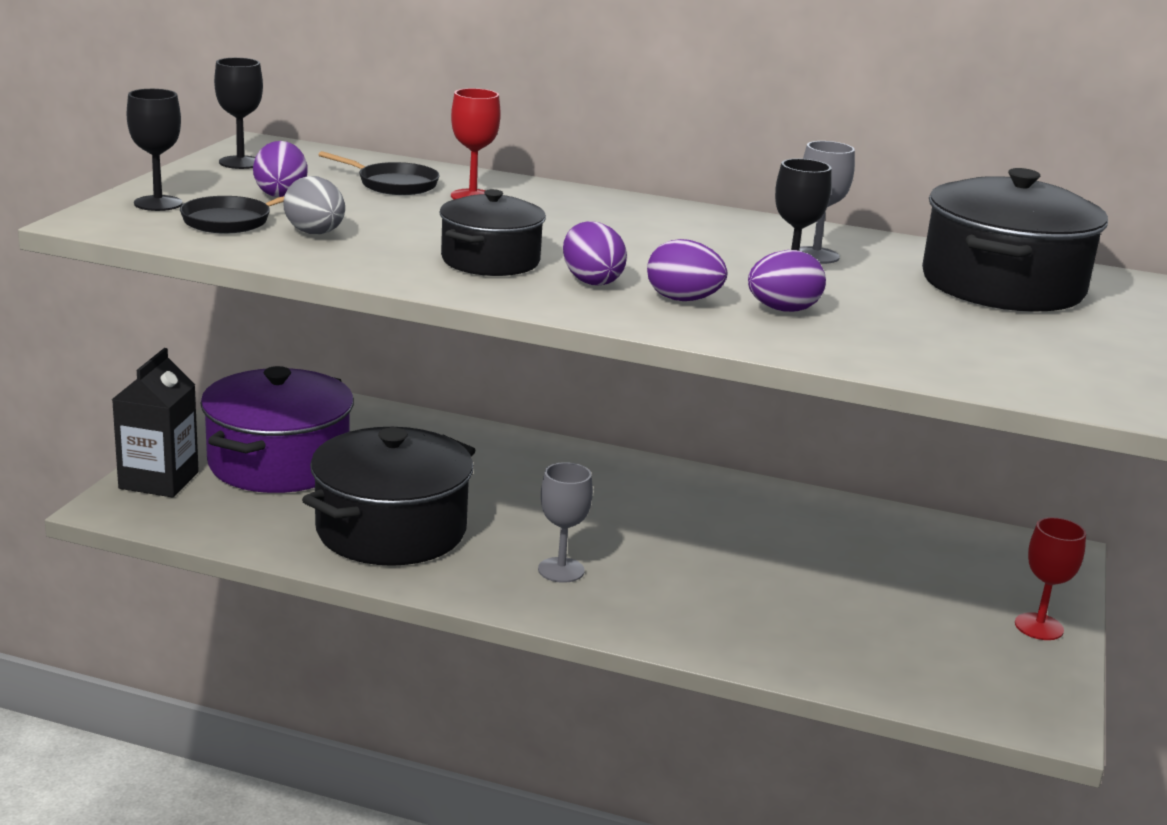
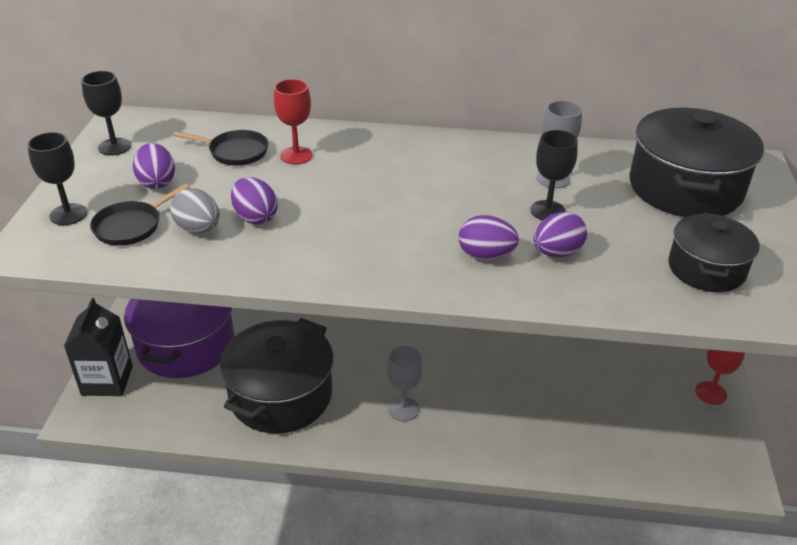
camera: 10 degrees left, 15 degrees up
(490, 261) = (336, 236): black pot -> black pot (706, 269)
(591, 281) = (415, 246): purple egg -> purple egg (255, 217)

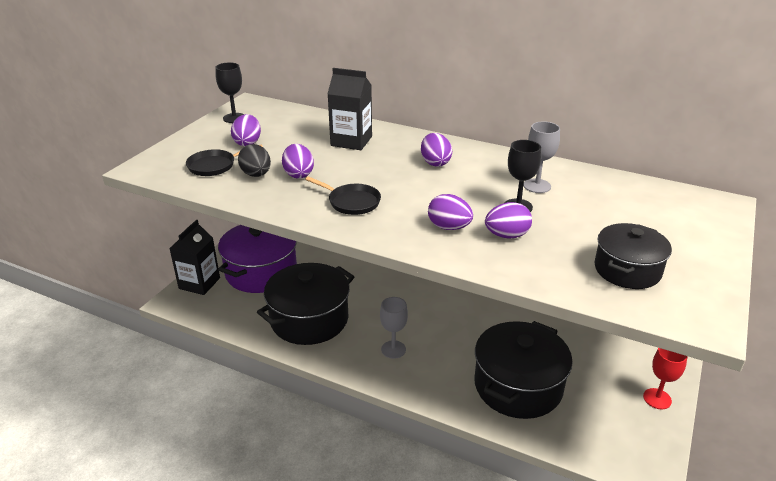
camera: 20 degrees right, 5 degrees down
(68, 214) = (180, 152): black goblet -> none
(198, 229) = (256, 175): grey egg -> black egg
(235, 152) = (311, 132): black pan -> black pan (351, 202)
(296, 155) = (351, 141): red goblet -> black carton
(418, 168) = (435, 163): none -> purple egg
(685, 188) = (646, 210): black pot -> black pot (518, 386)

